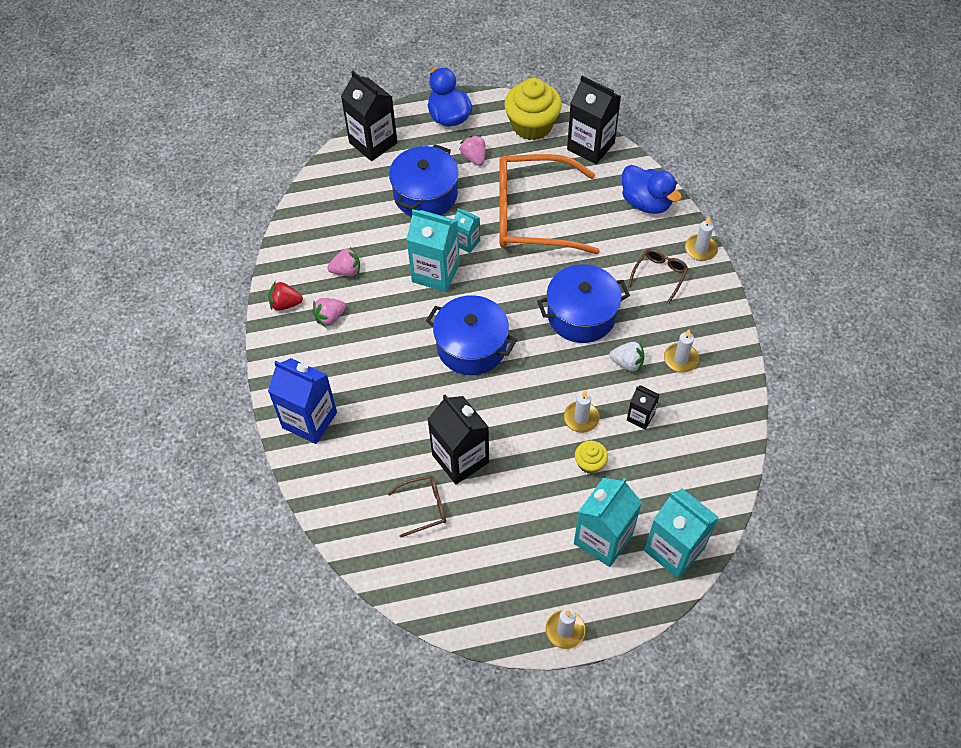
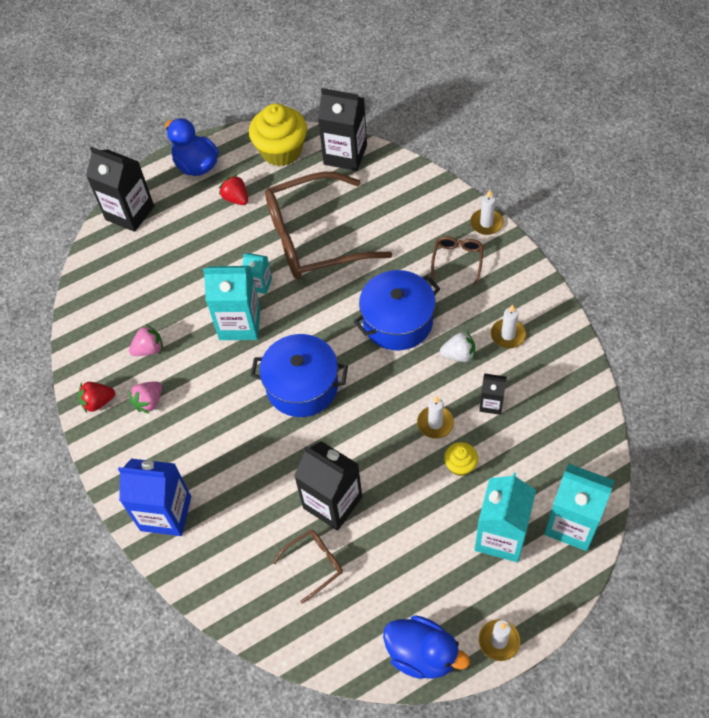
camera: 15 degrees left, 0 degrees up
(425, 194) = (201, 249): blue pot -> none
(474, 158) = (236, 198): pink strawberry -> red strawberry
(533, 215) = (314, 238): orange glasses -> brown glasses
(646, 202) = (418, 194): blue duck -> blue duck (422, 654)

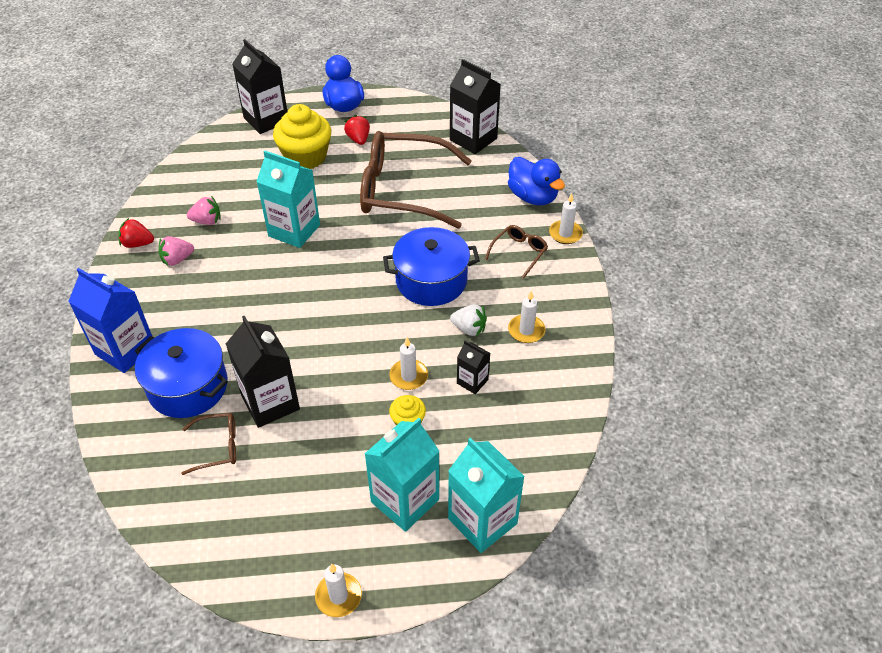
camera: 20 degrees right, 10 degrees down
(259, 284) = (332, 207): turquoise carton -> none
(281, 151) = (420, 118): yellow cupcake -> yellow cupcake (305, 157)
(302, 386) = (311, 298): blue pot -> blue pot (188, 386)
(422, 654) = (257, 573): blue duck -> blue duck (532, 197)

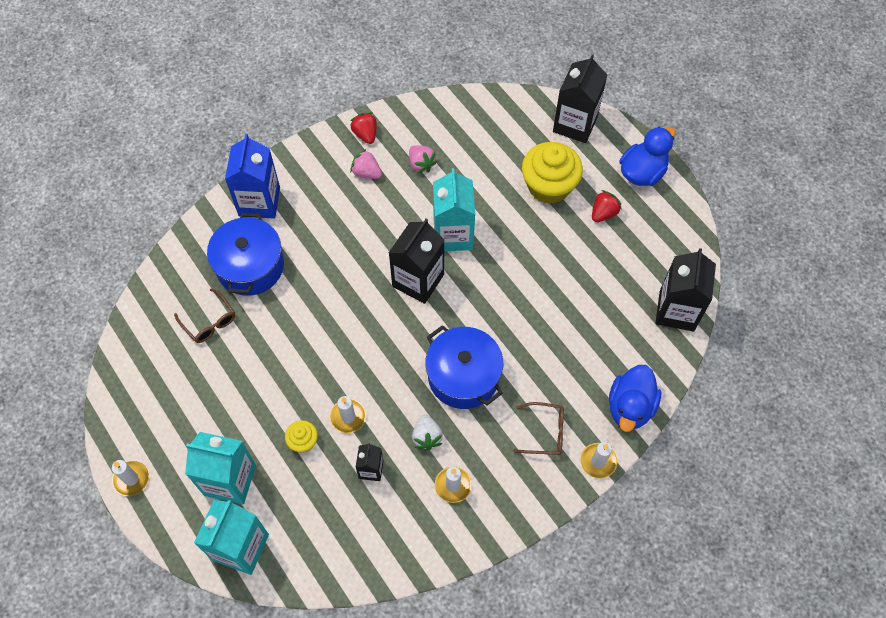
camera: 60 degrees right, 15 degrees up
(270, 402) = (267, 331): black carton -> black carton (418, 280)
(403, 190) = (561, 290): brown glasses -> none

